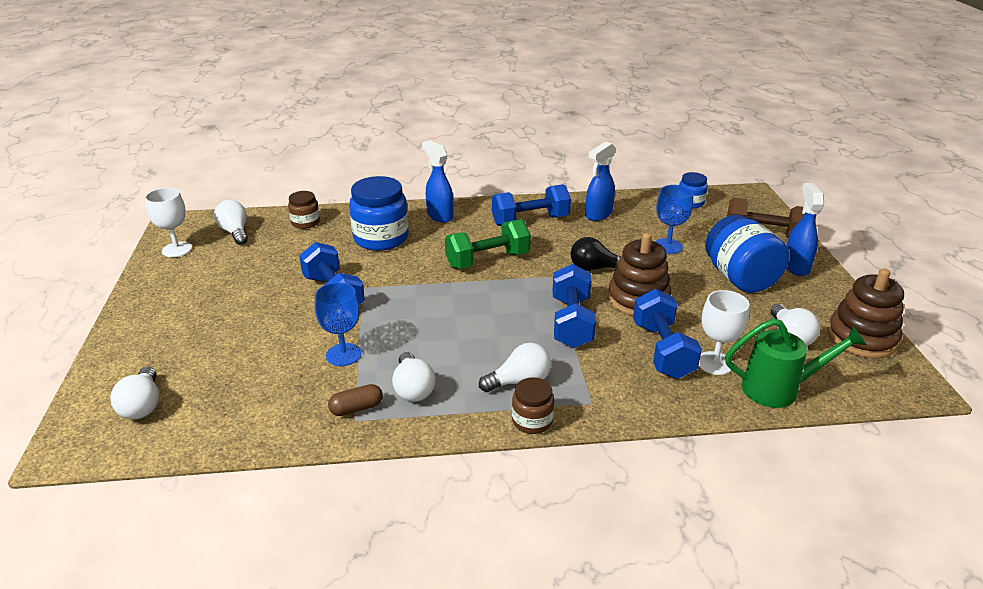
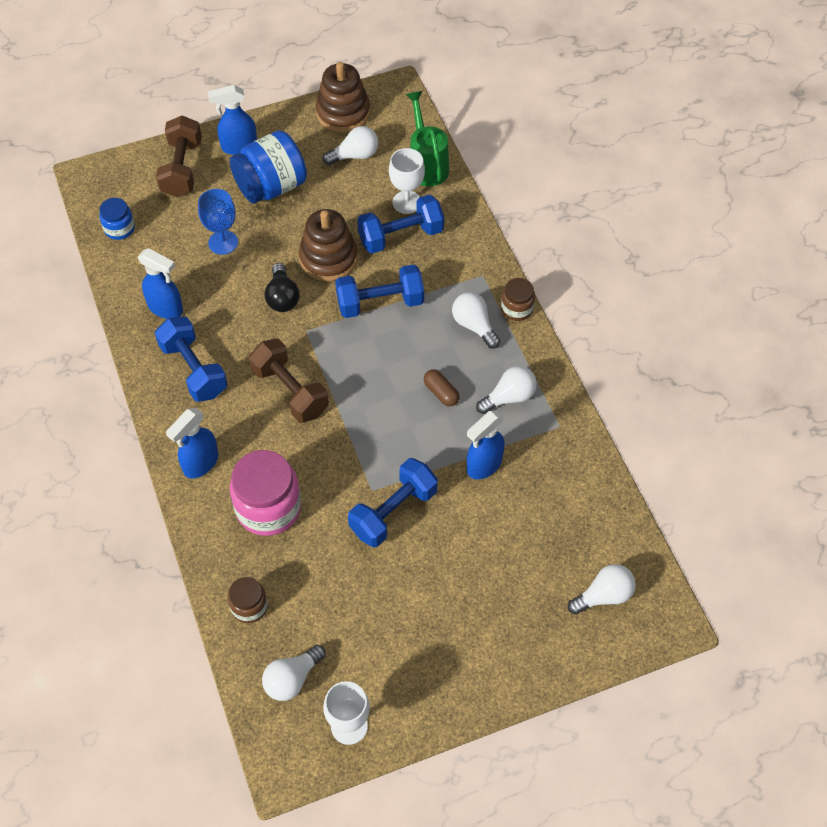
camera: 105 degrees left, 25 degrees up
(343, 354) = (483, 465): blue goblet -> blue spray bottle
(356, 408) = (546, 429): brown capsule -> brown capsule (441, 393)
(381, 238) = (268, 508): blue jar -> pink jar
(487, 260) = (290, 391): green dumbbell -> brown dumbbell

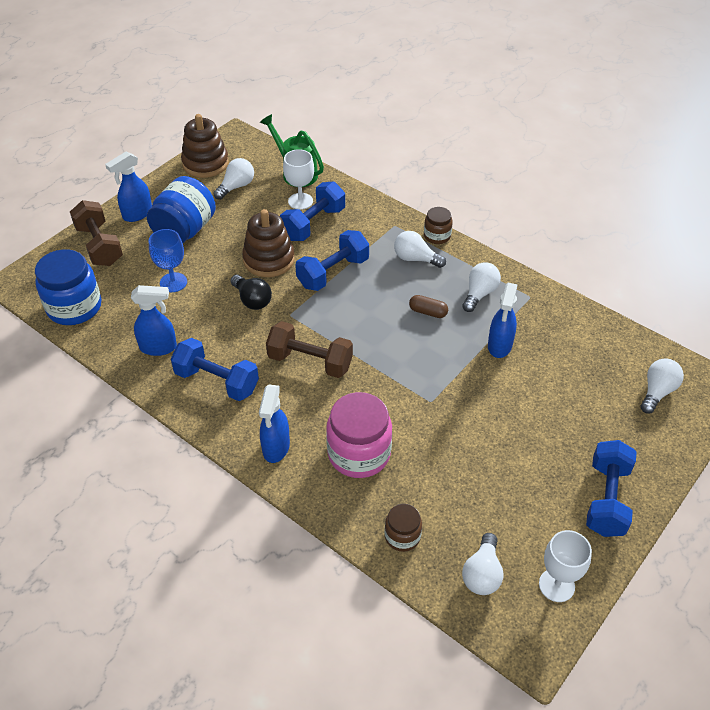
camera: 30 degrees left, 10 degrees down
(119, 228) = (74, 307): blue jar -> blue jar, size x1.87
(393, 512) = (460, 409): blue dumbbell -> blue dumbbell (606, 499)

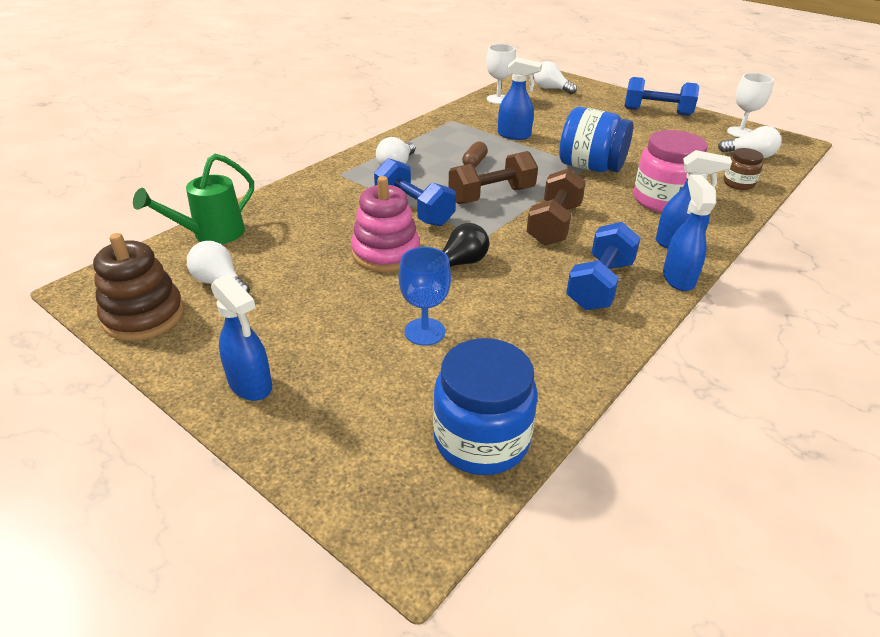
camera: 90 degrees left, 10 degrees down
(99, 246) = (325, 426): brown dumbbell -> brown dumbbell (491, 195)
(159, 347) = (554, 336): blue spray bottle -> blue spray bottle (678, 278)
(185, 230) = (309, 328): blue jar -> blue jar (590, 167)
(269, 259) = (386, 253): brown stacking toy -> pink stacking toy
(300, 201) = (275, 231): white goblet -> white goblet (498, 99)
(313, 224) = (323, 222): blue dumbbell -> none
(437, 236) = (362, 153): brown jar -> none
(479, 294) = (449, 139): white light bulb -> none

